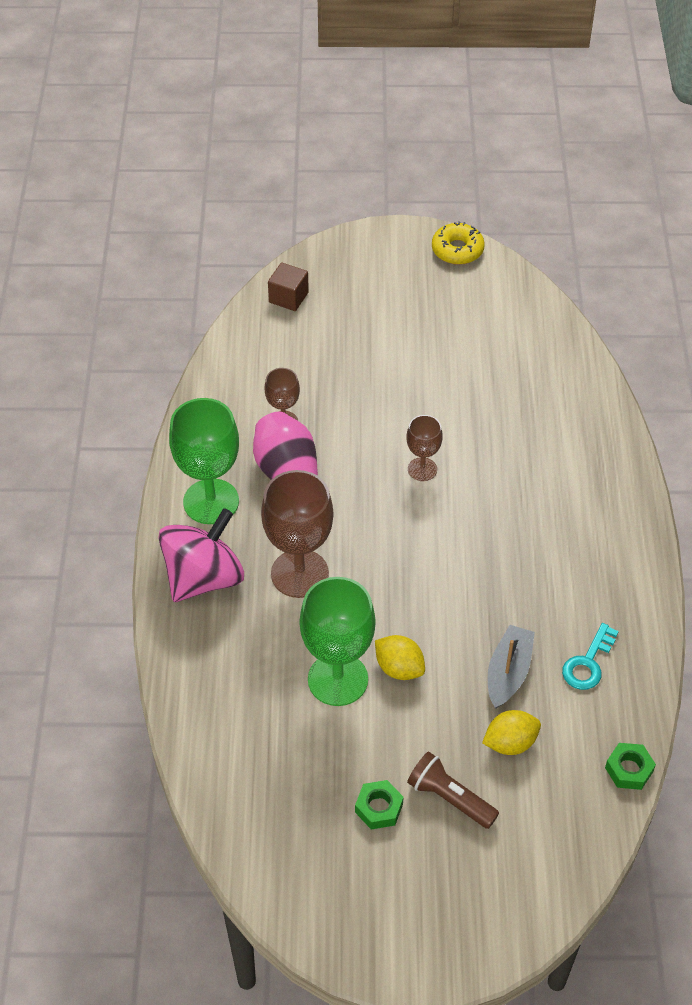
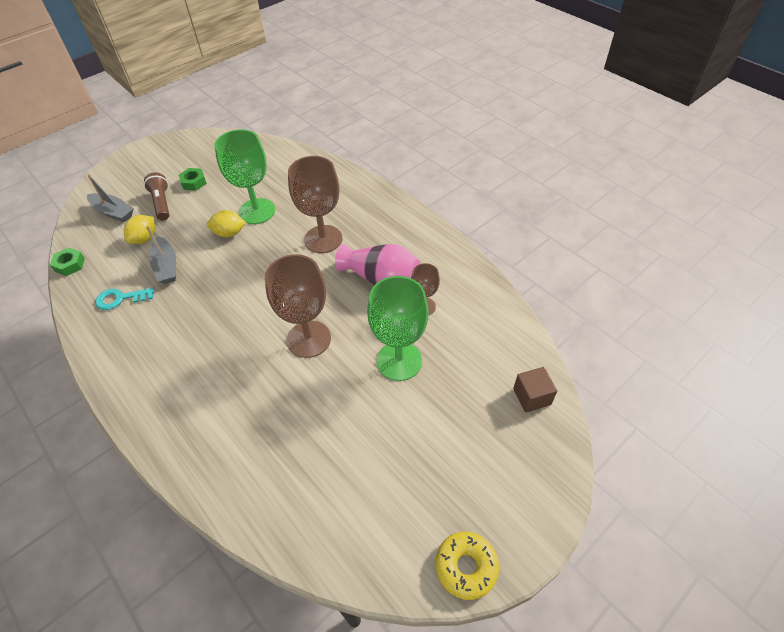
camera: 140 degrees right, 0 degrees up
(204, 578) = (369, 208): pink spinning top -> none
(211, 501) = (409, 239): green goblet -> green goblet (399, 361)
(422, 469) = (309, 339): brown goblet -> brown goblet, size x1.85
(449, 798) = (162, 203): brown flashlight -> brown flashlight turned 105 degrees counterclockwise
(527, 833) = (113, 212): none -> grey boat
(588, 663) = (120, 299): turquoise key -> turquoise key turned 90 degrees counterclockwise

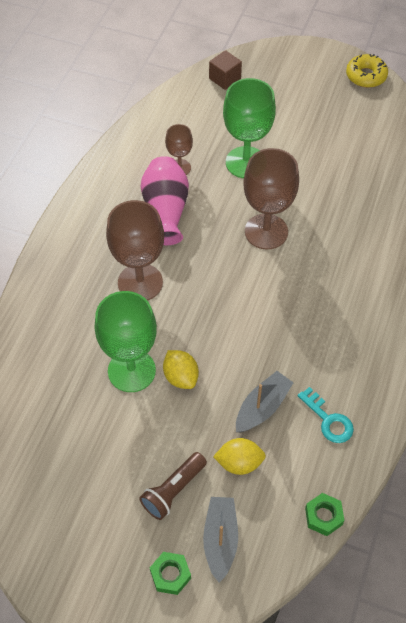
camera: 120 degrees left, 5 degrees up
(194, 182) = (117, 480): green nut -> green nut (170, 575)

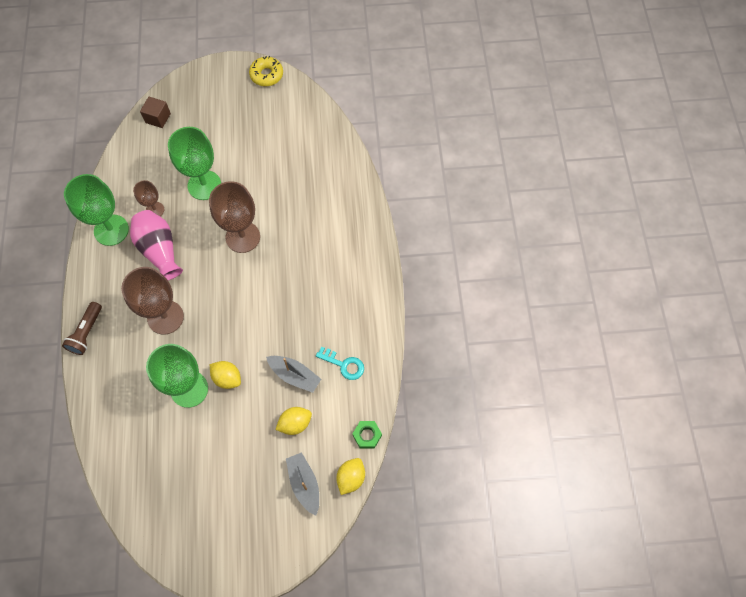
camera: 25 degrees left, 10 degrees up
(123, 171) = (111, 230): none -> green goblet
(170, 575) = (280, 524): green nut -> none
(173, 490) = (257, 464): brown flashlight -> brown flashlight (86, 333)
(262, 407) = (294, 375): grey boat -> grey boat turned 105 degrees clockwise
(282, 559) = (351, 478): none -> yellow lemon

